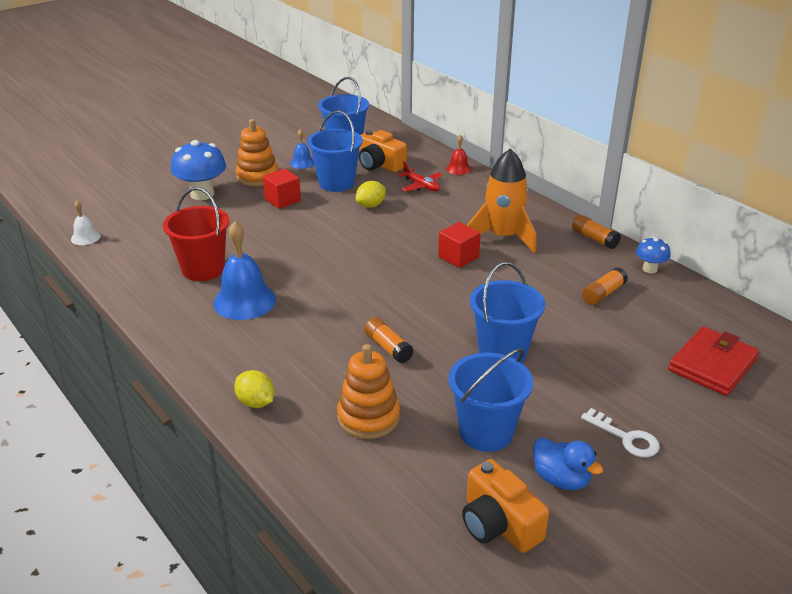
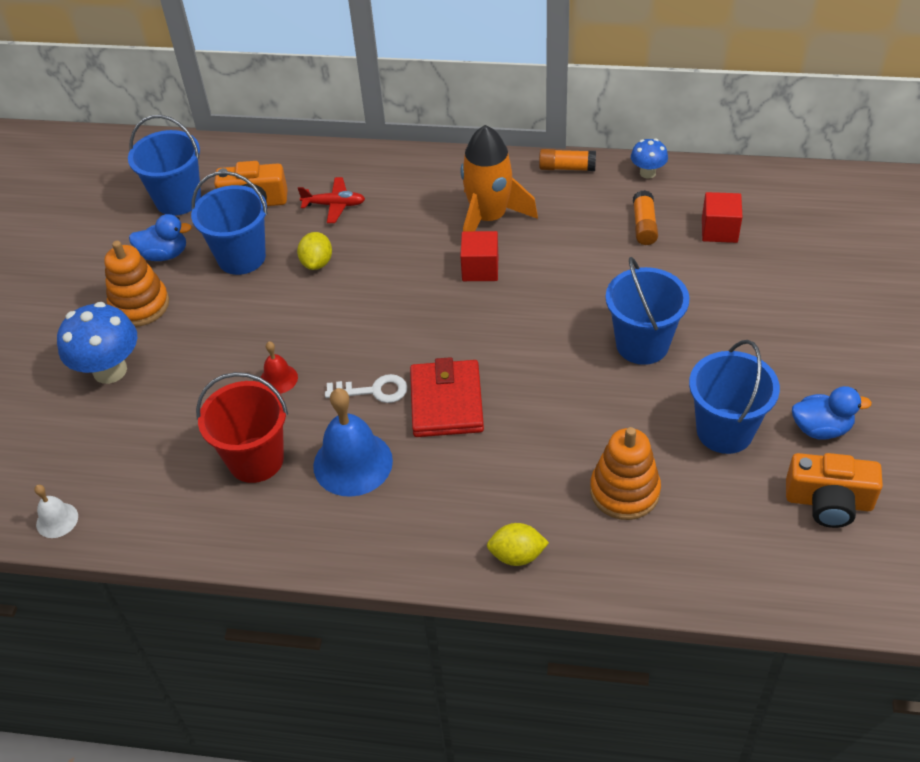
camera: 40 degrees left, 15 degrees up
(282, 200) = (214, 317): red cube -> red cube (719, 230)
(302, 163) = (164, 254): blue bell -> blue duck
(388, 347) = (549, 411): orange glue stick -> none
(458, 169) = (342, 159): red bell -> red bell (278, 379)
(626, 437) = (818, 356): white key -> white key (373, 391)
(712, 365) = (797, 241): red wallet -> red wallet (446, 402)

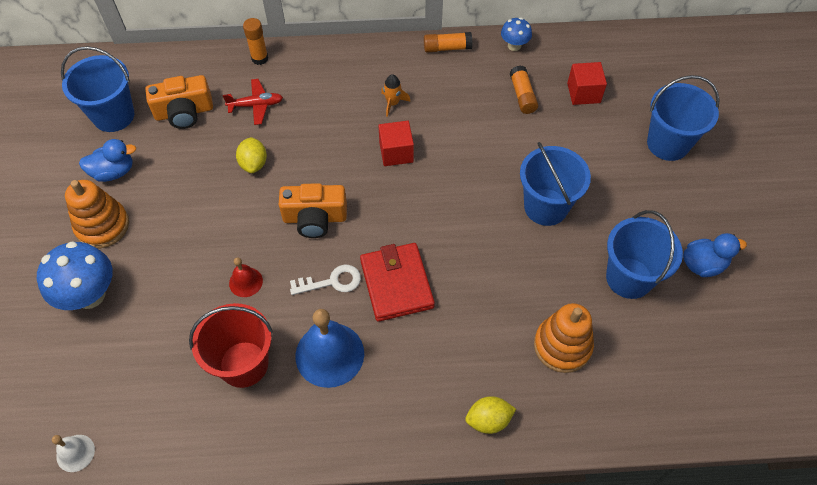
camera: 15 degrees left, 10 degrees up
(241, 257) = (185, 166): blue bucket -> blue bucket (668, 144)
(350, 159) = (260, 58): none -> orange glue stick
(489, 218) = (393, 103): orange rocket -> orange rocket, size x0.43
(828, 502) = (723, 330): orange camera -> orange camera (315, 218)

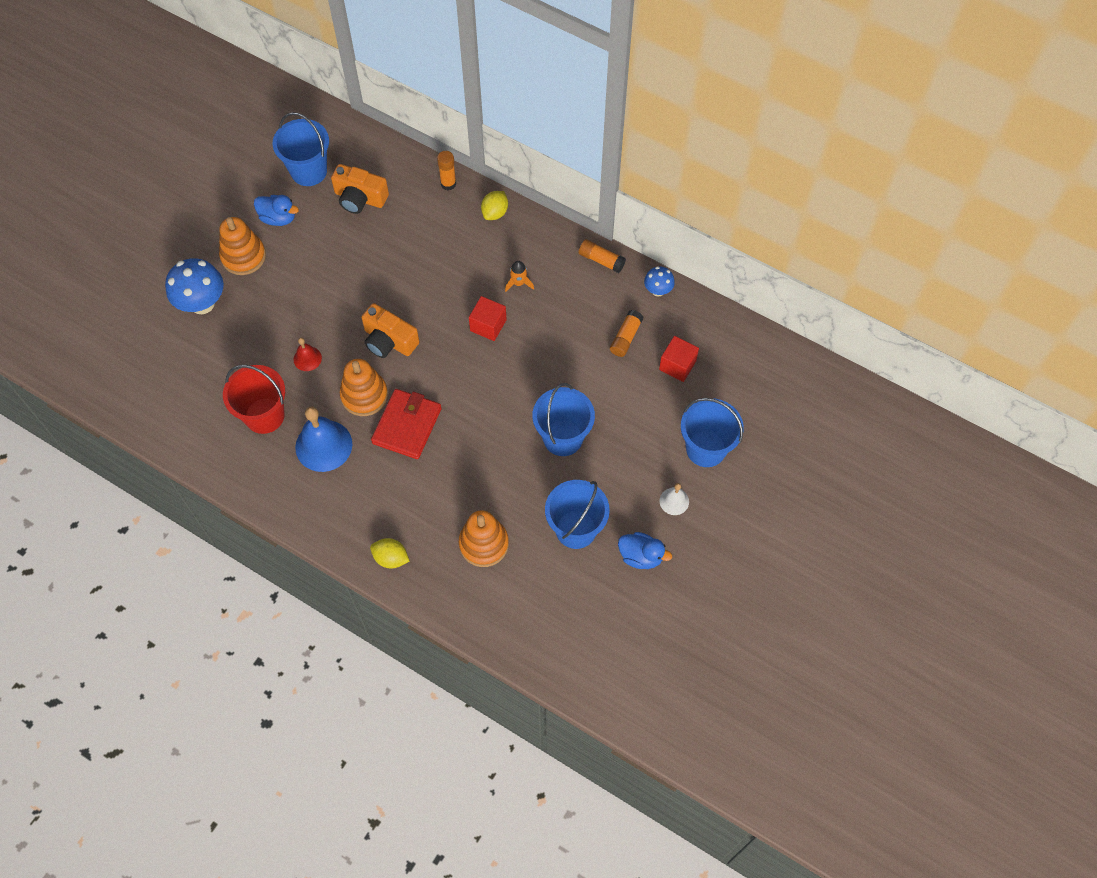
camera: 35 degrees right, 5 degrees up
(75, 453) = (125, 406): white bell -> white bell (674, 501)
(253, 163) = (378, 271): yellow lemon -> yellow lemon (495, 213)
(256, 105) = (415, 223): red plane -> none
(331, 282) = (364, 395): white key -> orange stacking toy

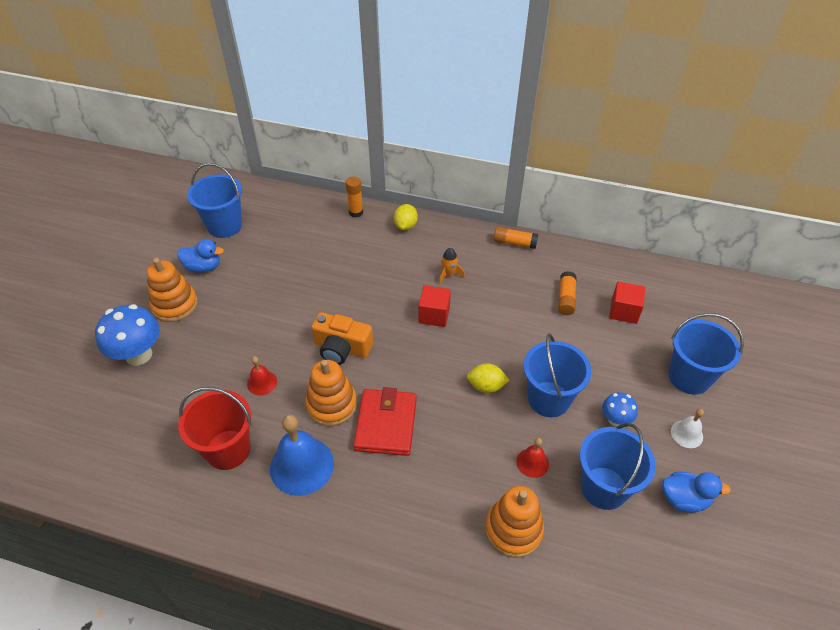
camera: 15 degrees left, 15 degrees down
(360, 198) = (278, 237): orange camera -> none
(391, 558) = (415, 574): yellow lemon -> yellow lemon (486, 386)
(523, 492) = (532, 462): none -> red bell
(658, 290) = (575, 256): blue mushroom -> blue mushroom (615, 420)

